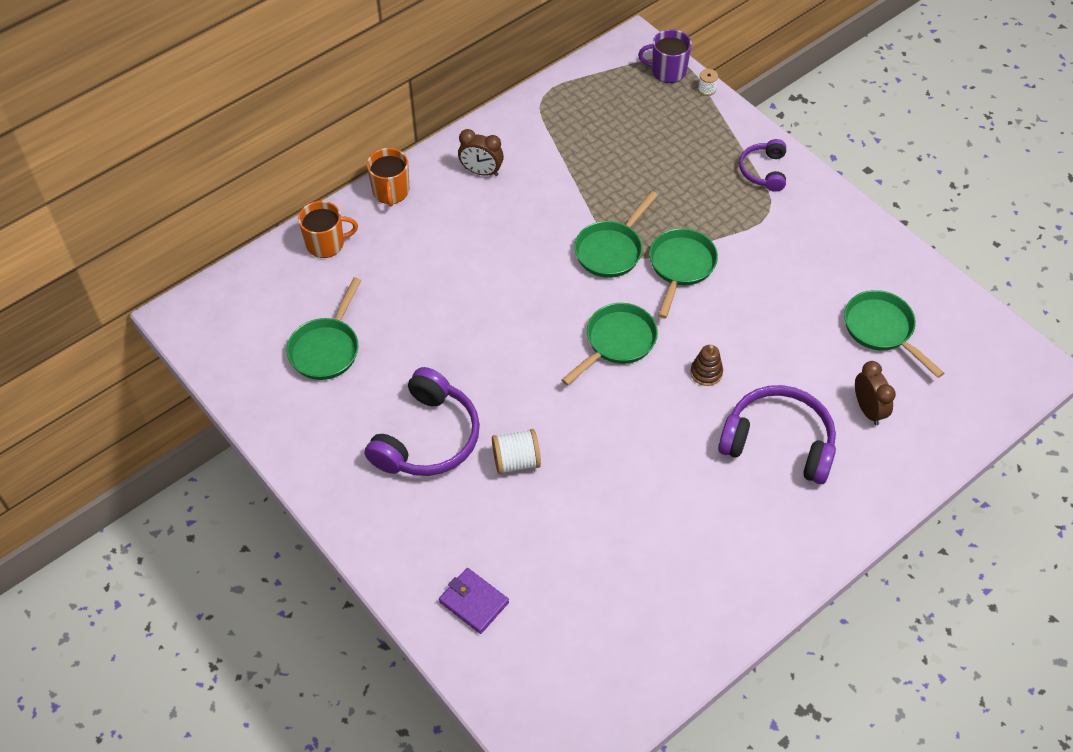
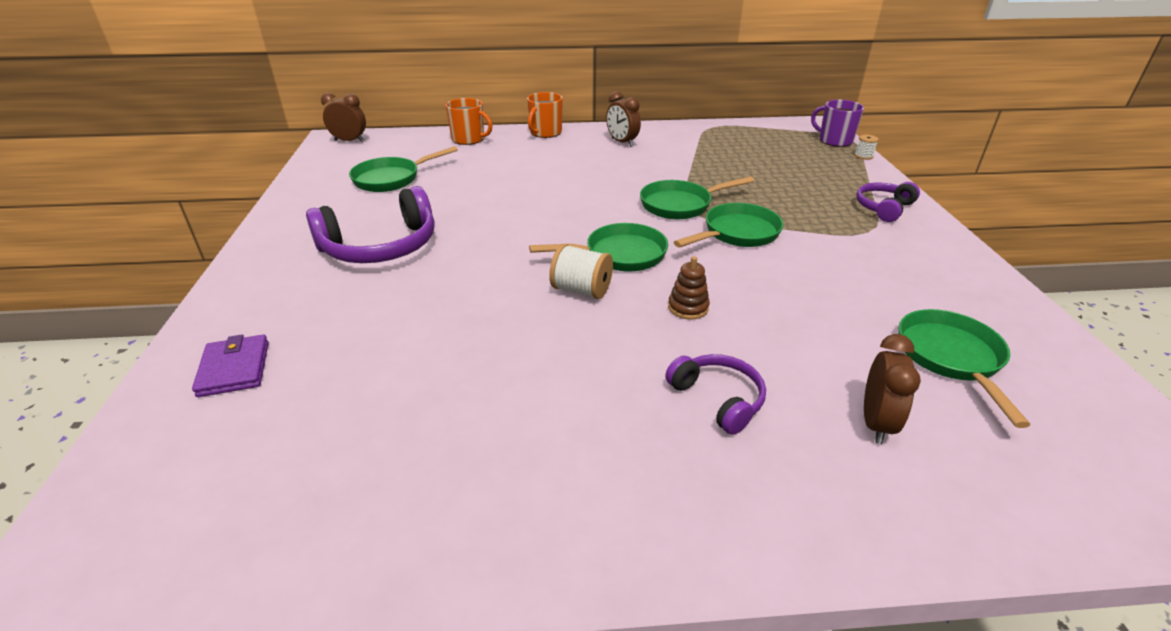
camera: 35 degrees right, 20 degrees down
(203, 311) = (349, 141): none -> brown clock
(516, 461) = (426, 290): white spool -> white spool (581, 290)
(778, 442) = (718, 399): purple headphones -> purple headphones, size x0.57

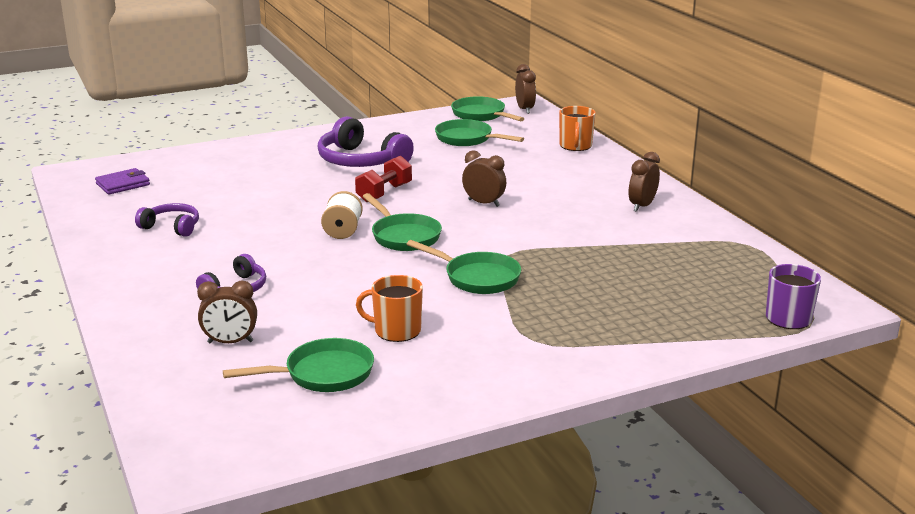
camera: 70 degrees right, 10 degrees down
(234, 369) = (212, 161): purple wallet -> purple wallet (123, 184)
(493, 247) = (384, 193): none -> red dumbbell
(545, 133) = (627, 171): orange mug -> orange mug (396, 330)
(565, 200) = (483, 203): none -> brown clock
(680, 205) = (516, 248): green pan -> green pan (481, 115)
(688, 307) = (340, 269): brown stacking toy -> none
(863, 156) = (753, 337): white spool -> none
(883, 208) = (600, 349): purple headphones -> purple headphones (172, 227)

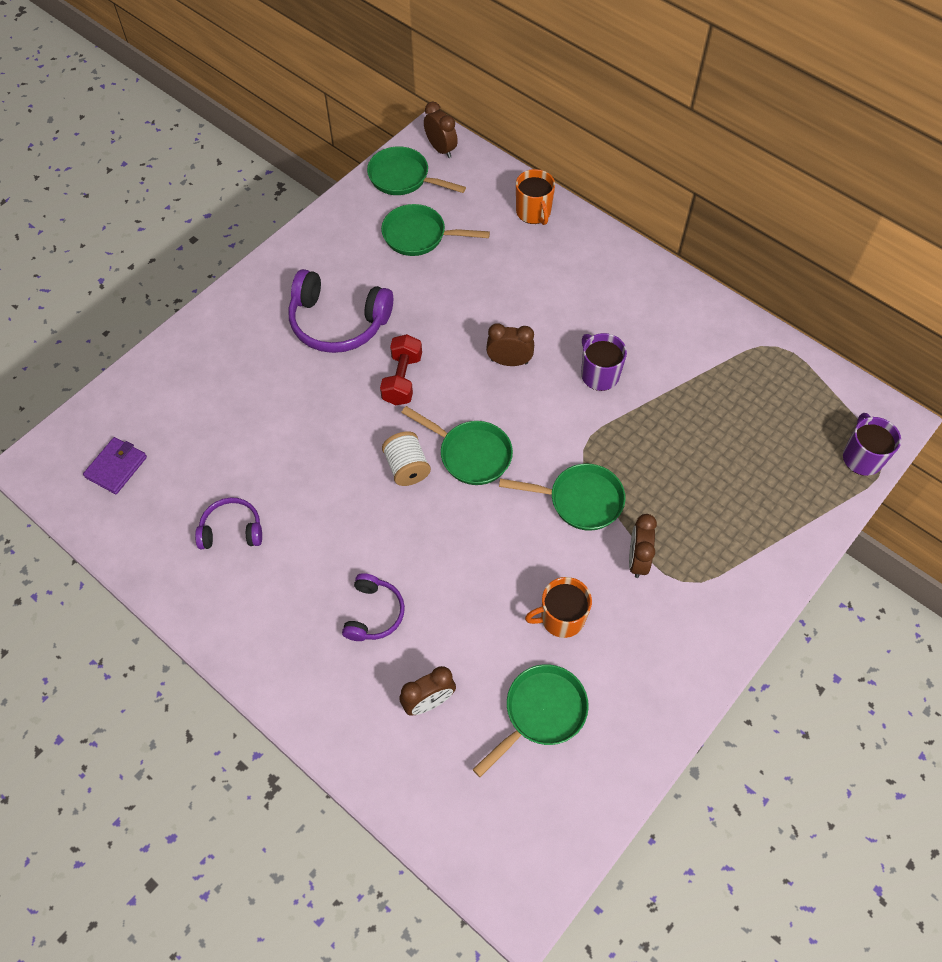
camera: 25 degrees left, 35 degrees up
(558, 224) = (599, 374): none -> purple mug
(642, 206) = (655, 311): brown clock -> brown clock (637, 560)

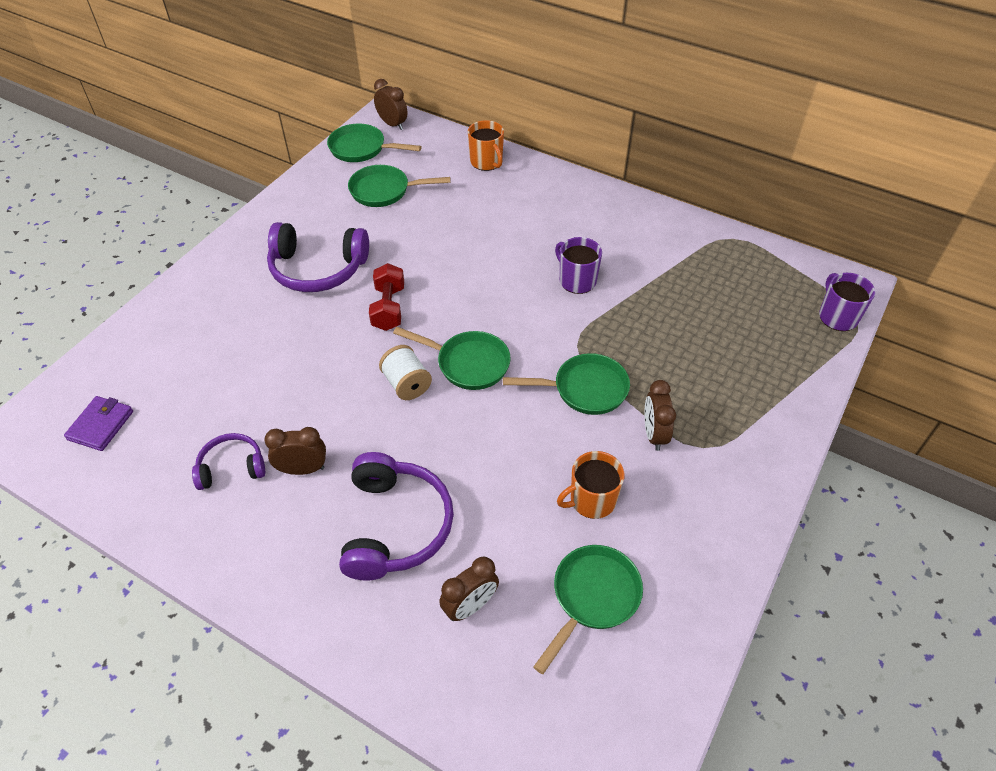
camera: 10 degrees left, 10 degrees down
(374, 613) = (395, 526): purple headphones -> purple headphones, size x1.76
(509, 361) = (489, 280): brown clock -> brown clock (303, 469)

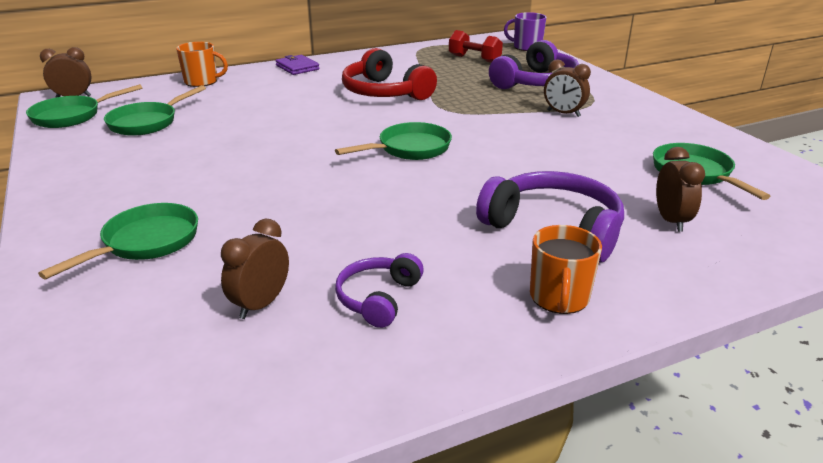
camera: 55 degrees left, 20 degrees down
(101, 425) = (173, 385): purple wallet -> purple wallet (297, 67)
(303, 469) = (433, 256): brown clock -> brown clock (261, 304)
(317, 269) = (182, 176): purple headphones -> purple headphones (536, 82)
(389, 308) = (293, 160): red dumbbell -> red dumbbell (474, 59)
(406, 384) = (395, 178): white spool -> none
(576, 280) = (384, 92): purple mug -> red headphones
(584, 389) = (494, 120): green pan -> green pan (145, 243)
(591, 500) = (603, 148): orange mug -> orange mug (559, 298)

